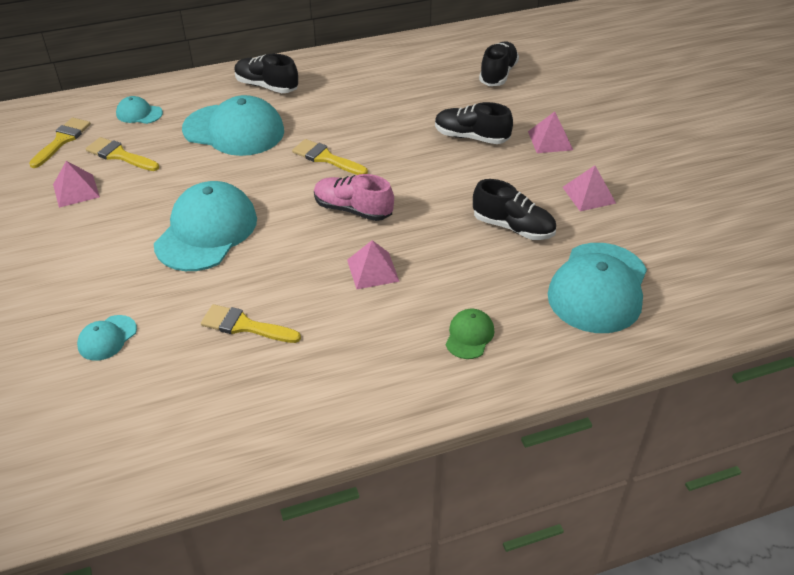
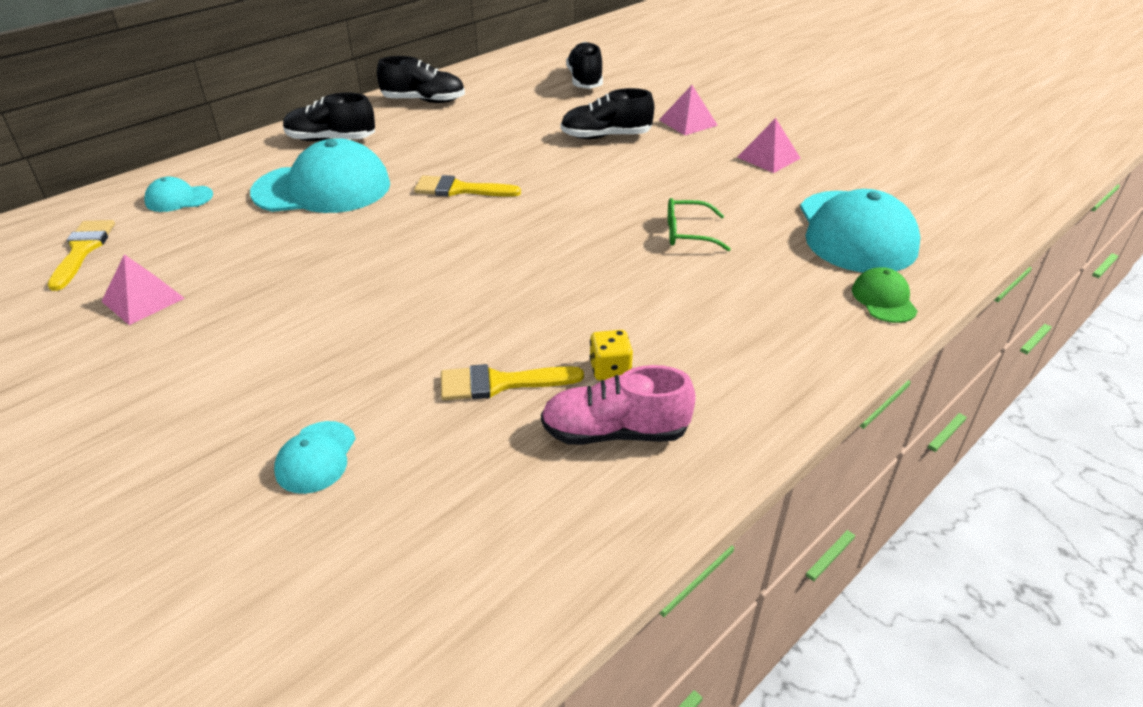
camera: 25 degrees left, 5 degrees down
(119, 155) = (181, 247): yellow brush -> none
(206, 231) = (367, 296): turquoise cap -> none
(321, 341) = (610, 369): none -> yellow dice
(353, 210) = (534, 229): pink shoe -> pink shoe (615, 432)
(373, 270) = (608, 281): pink pyramid -> none
(463, 247) = (688, 233): none -> green glasses
(469, 335) = (772, 312): green cap -> green cap (884, 299)
(513, 227) = (722, 202): black shoe -> black shoe (424, 101)

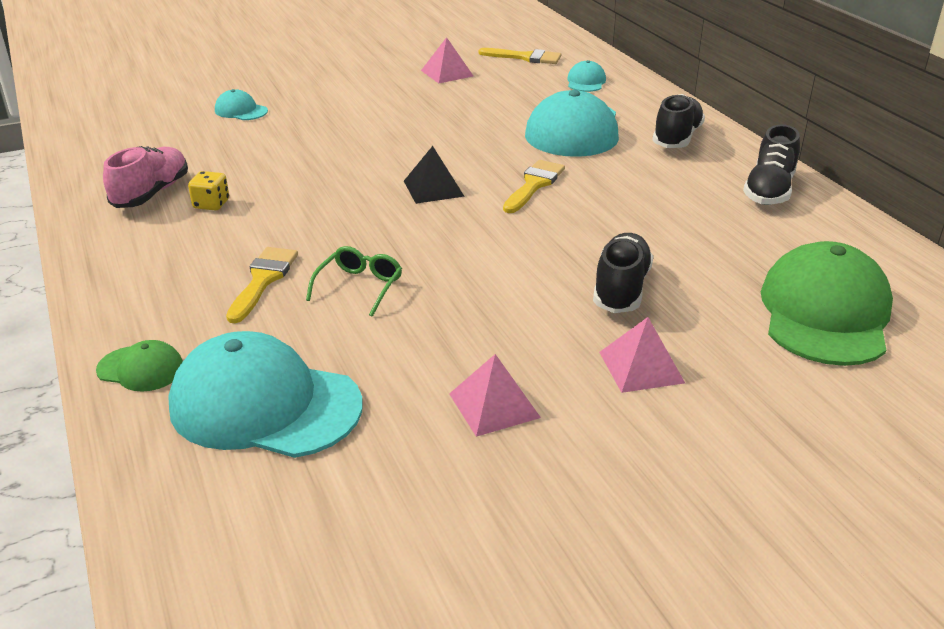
camera: 110 degrees right, 5 degrees down
(493, 237) = (433, 188): none -> black pyramid
(500, 383) = (243, 165): yellow brush -> yellow brush (263, 280)
(585, 81) = (825, 313): black shoe -> green cap

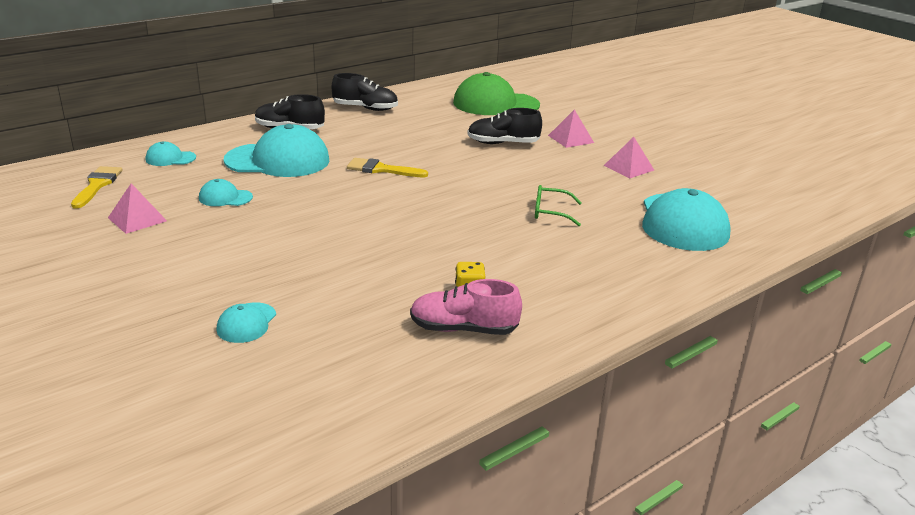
camera: 105 degrees left, 5 degrees down
(141, 369) = (691, 267): green cap -> none
(263, 280) = (566, 246): yellow brush -> none
(433, 188) = (400, 202): black pyramid -> none
(480, 104) = (225, 197): none -> turquoise cap

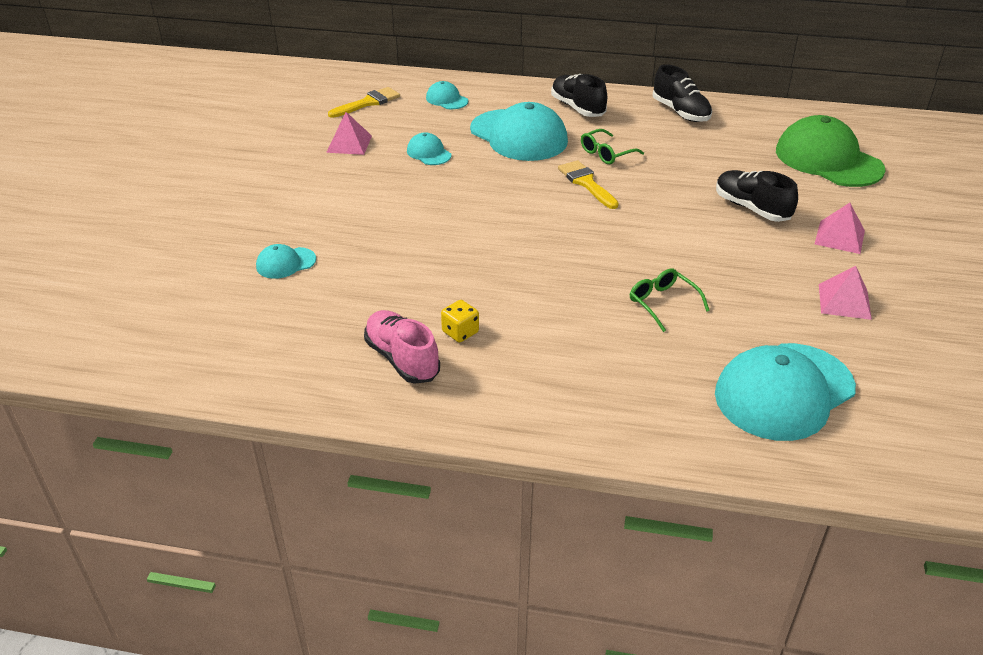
camera: 50 degrees right, 10 degrees up
(362, 148) = (606, 153): none -> green glasses

